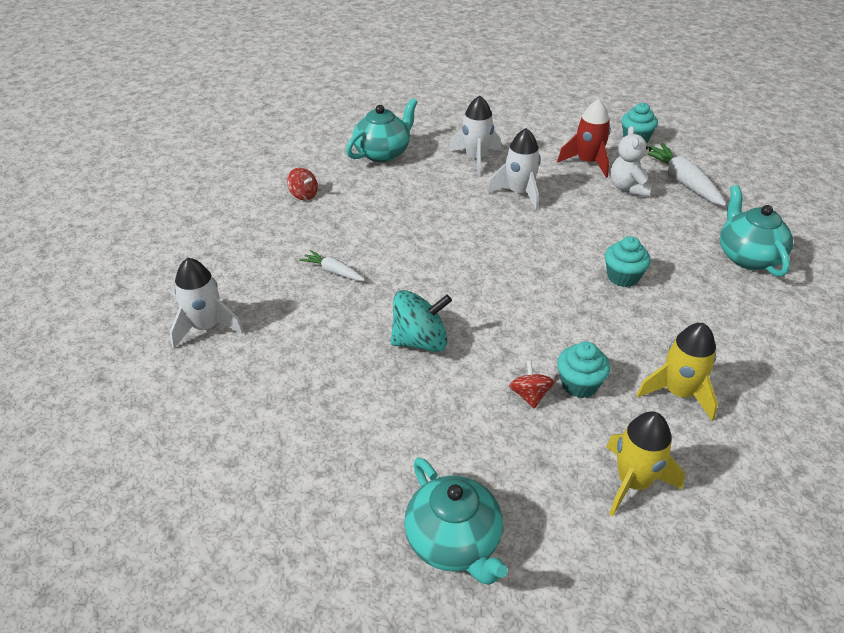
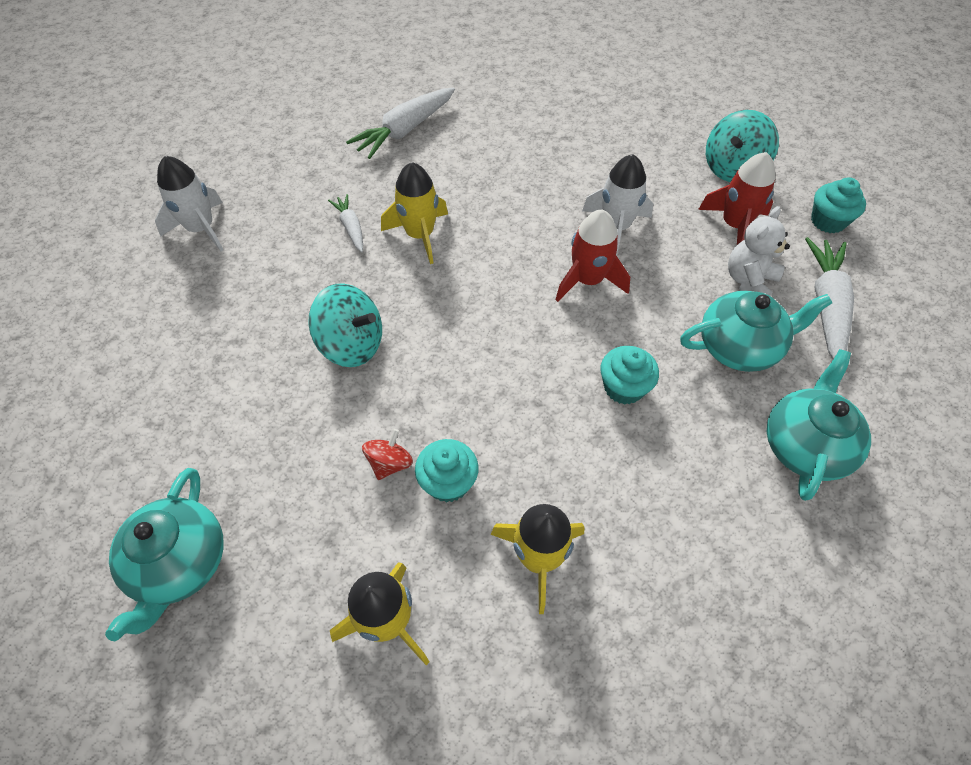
camera: 35 degrees right, 15 degrees up
(303, 195) = (405, 130): red spinning top -> white carrot
(383, 153) = (523, 115): turquoise teapot -> turquoise teapot (739, 347)
(391, 254) = (419, 235): none -> yellow rocket
(476, 158) = (612, 164): white rocket -> none
(535, 230) = (588, 280): none -> red rocket
(552, 132) = (732, 168): none -> turquoise spinning top

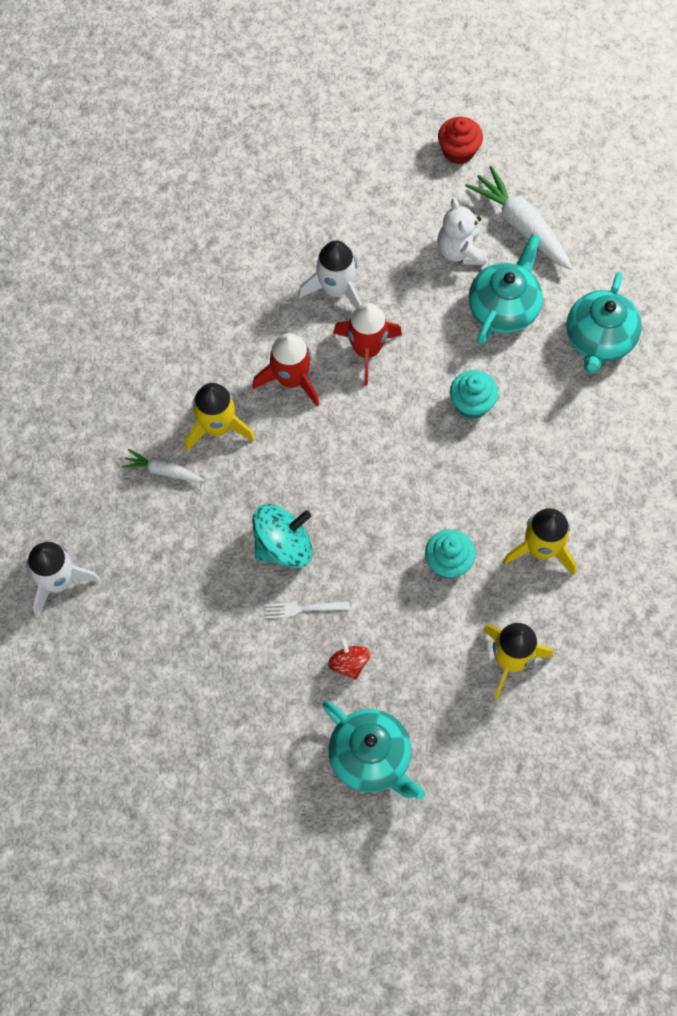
camera: 50 degrees left, 10 degrees up
(303, 398) = (303, 608): none -> white fork
(390, 463) = (404, 587): red spinning top -> red spinning top (349, 664)
(405, 130) = (83, 353): white carrot -> none
(732, 168) = (354, 160): turquoise spinning top -> none
(734, 225) = (406, 212): red rocket -> red rocket (291, 379)
(804, 445) = (599, 340): turquoise teapot -> turquoise teapot turned 135 degrees counterclockwise
(828, 221) = (458, 151): turquoise cupcake -> red cupcake

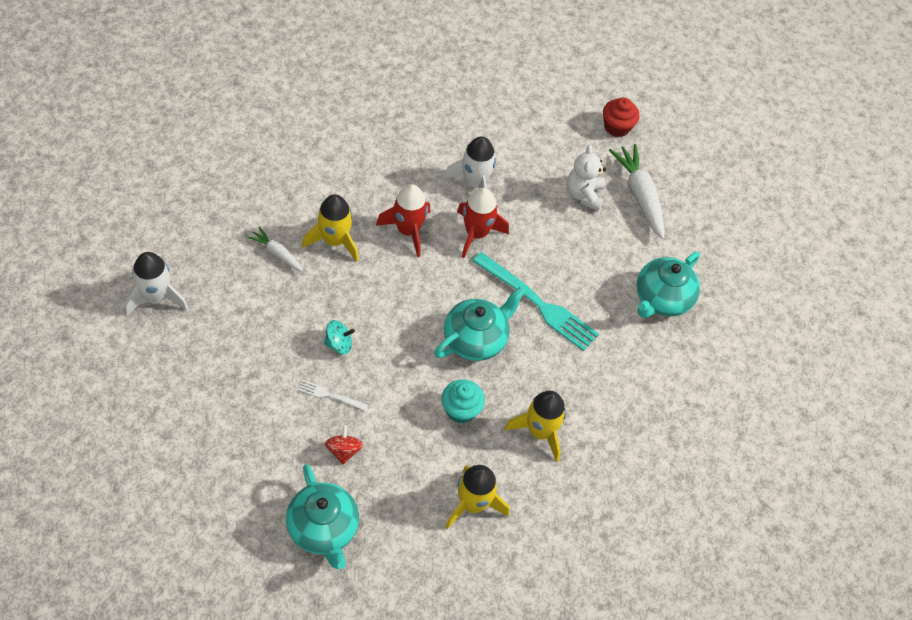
camera: 15 degrees right, 10 degrees down
(283, 546) = (338, 344): turquoise spinning top -> turquoise spinning top, size x0.57
(471, 404) = (538, 304): turquoise cupcake -> turquoise fork
(504, 308) = (597, 247): turquoise teapot -> turquoise teapot (476, 339)

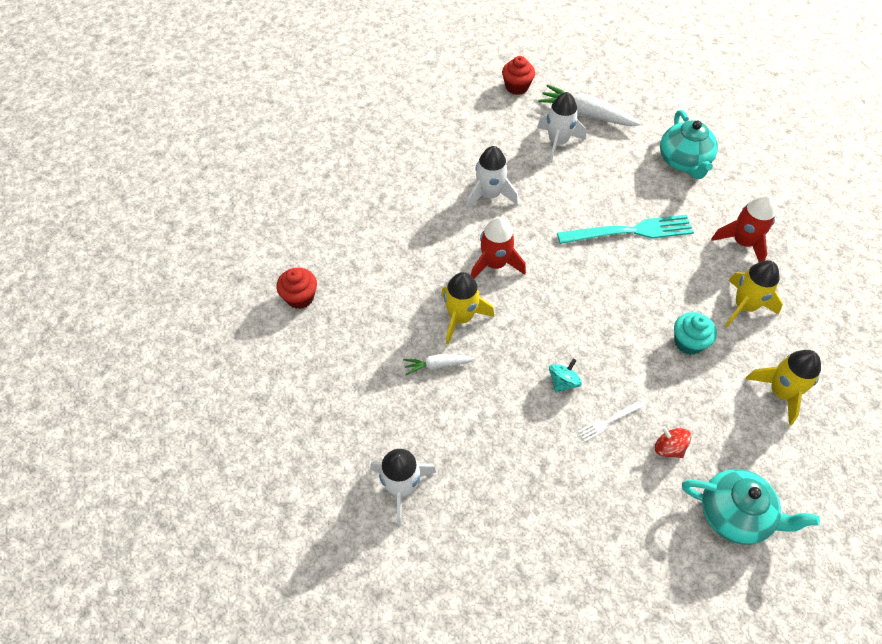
camera: 40 degrees left, 0 degrees up
(255, 129) = (300, 297): none -> red cupcake
(476, 233) = (536, 225): red rocket -> red rocket (743, 242)
(476, 339) = (631, 289): turquoise teapot -> none
(583, 195) = (558, 142): white teddy bear -> white rocket

